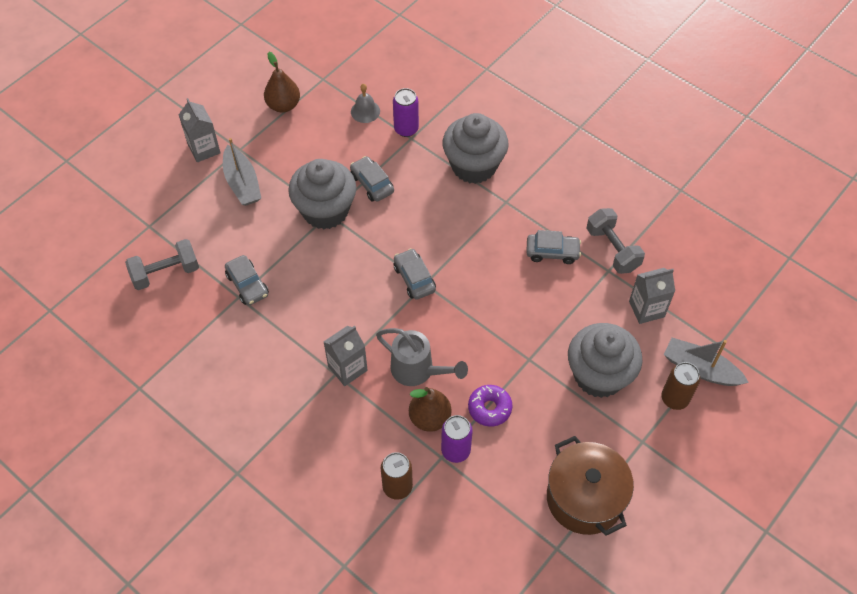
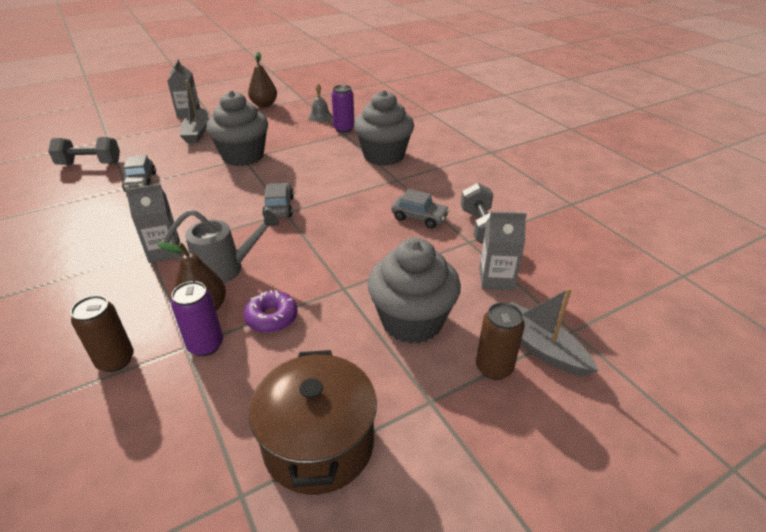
camera: 20 degrees right, 20 degrees down
(372, 184) = (293, 150): grey car -> none
(418, 370) = (226, 269): grey watering can -> grey watering can turned 60 degrees counterclockwise

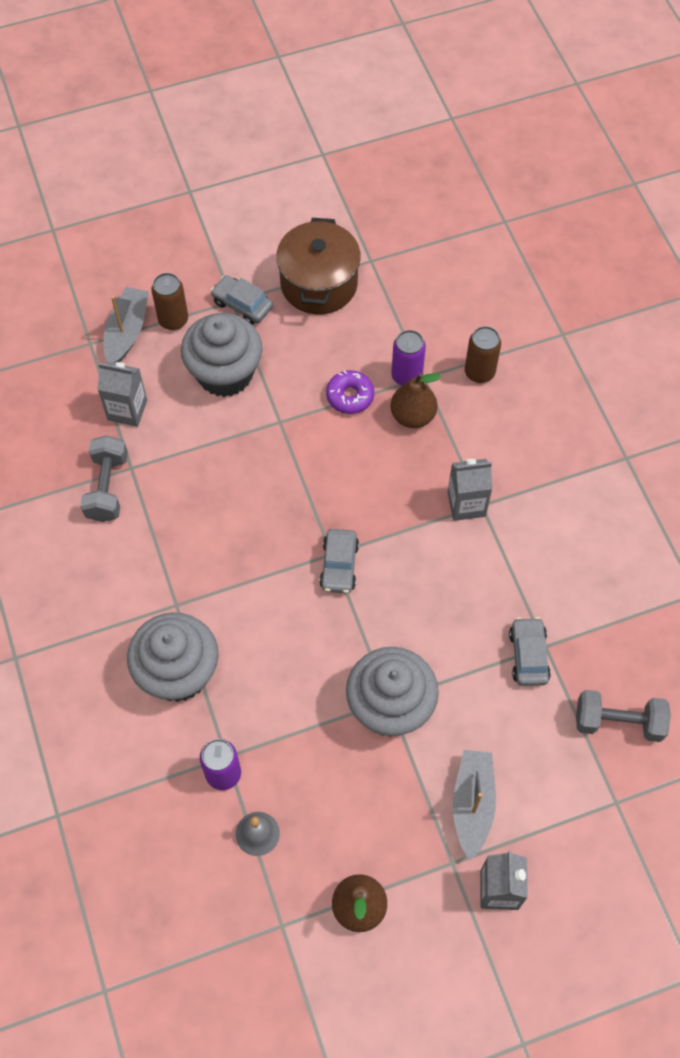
camera: 170 degrees left, 25 degrees up
(226, 269) = (396, 466): grey watering can -> none
(419, 217) = (172, 518): grey car -> grey car (242, 305)
(539, 347) = (127, 332): grey boat -> grey boat turned 135 degrees counterclockwise

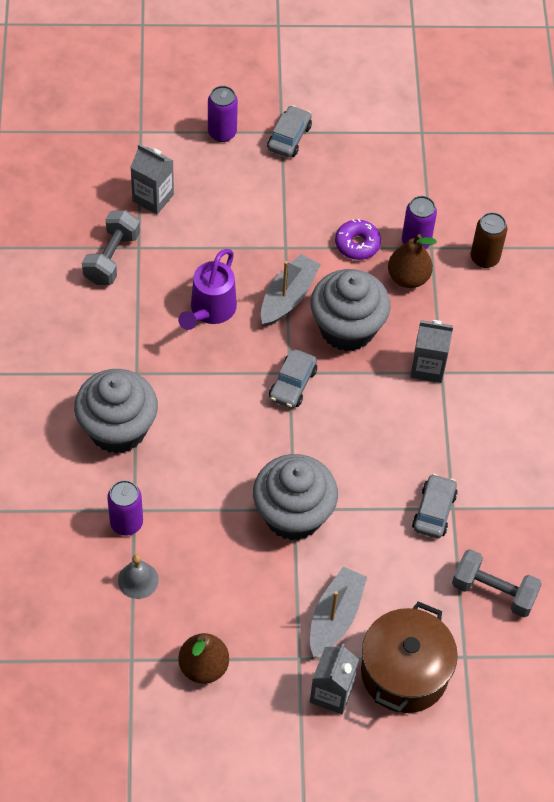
camera: 15 degrees right, 5 degrees down
(127, 332) = (177, 131): grey boat -> grey boat (288, 297)
(173, 320) = (222, 133): brown can -> purple can
(225, 373) = (251, 192): grey cupcake -> grey cupcake (347, 328)
(228, 513) = (210, 311): none -> purple watering can
(242, 305) = (289, 137): grey car -> grey car turned 60 degrees clockwise
(319, 284) = (366, 139): brown pot -> brown pot (404, 672)

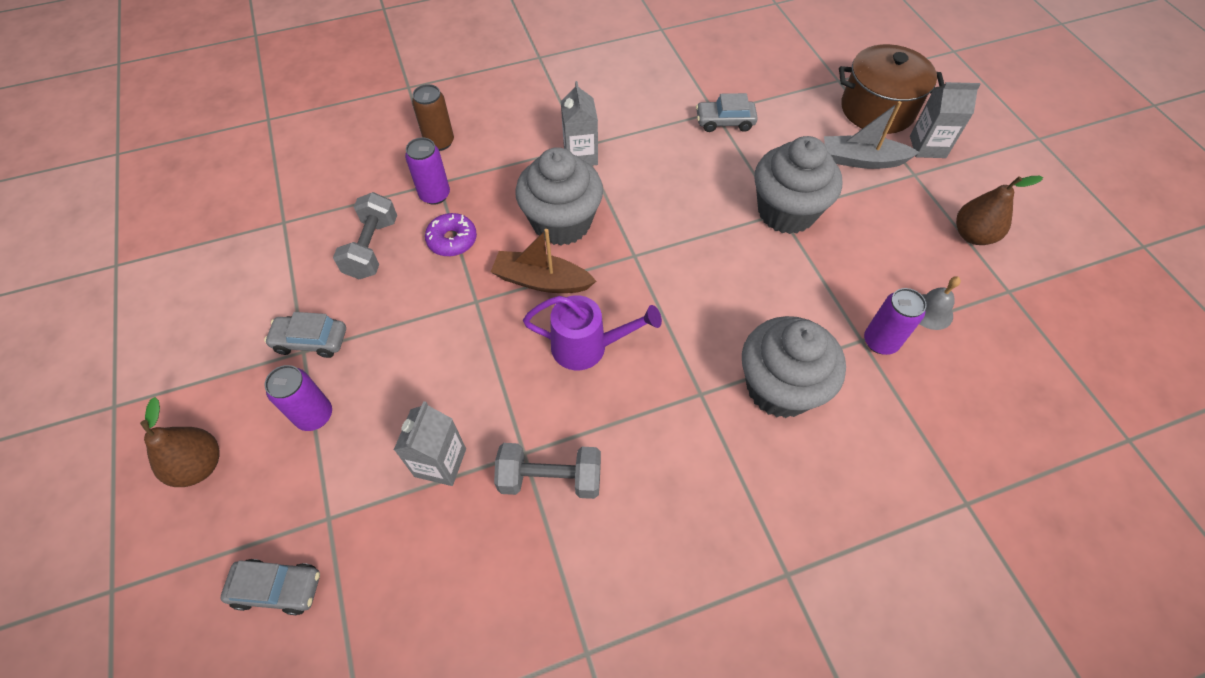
camera: 105 degrees left, 0 degrees up
(288, 297) = (541, 281): grey boat -> brown boat
(292, 384) = (647, 249): grey car -> grey car (278, 588)
(408, 278) = (482, 191): brown pear -> brown pear (199, 466)
(493, 591) = (773, 75): grey dumbbell -> grey dumbbell (372, 248)

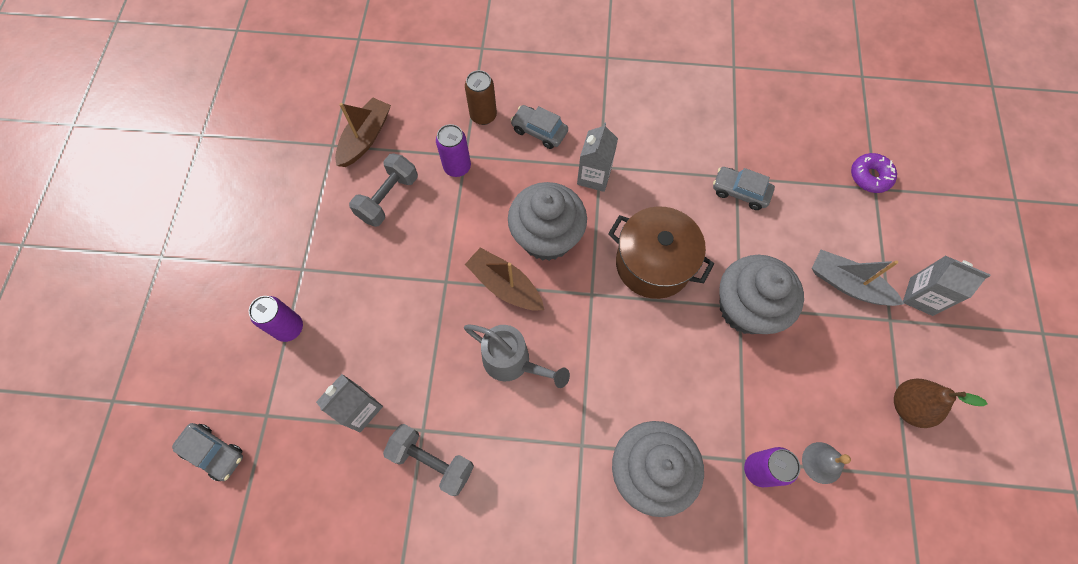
camera: 25 degrees right, 10 degrees up
(199, 466) = (198, 332): brown pear -> none
(311, 341) = (311, 262): grey car -> grey car (539, 131)
(319, 203) = (365, 138): none -> brown boat
(452, 240) = (452, 216): purple donut -> purple donut (870, 176)
(587, 347) = (513, 362): purple watering can -> grey watering can
(877, 109) = (895, 236): brown pot -> brown pot (653, 264)

